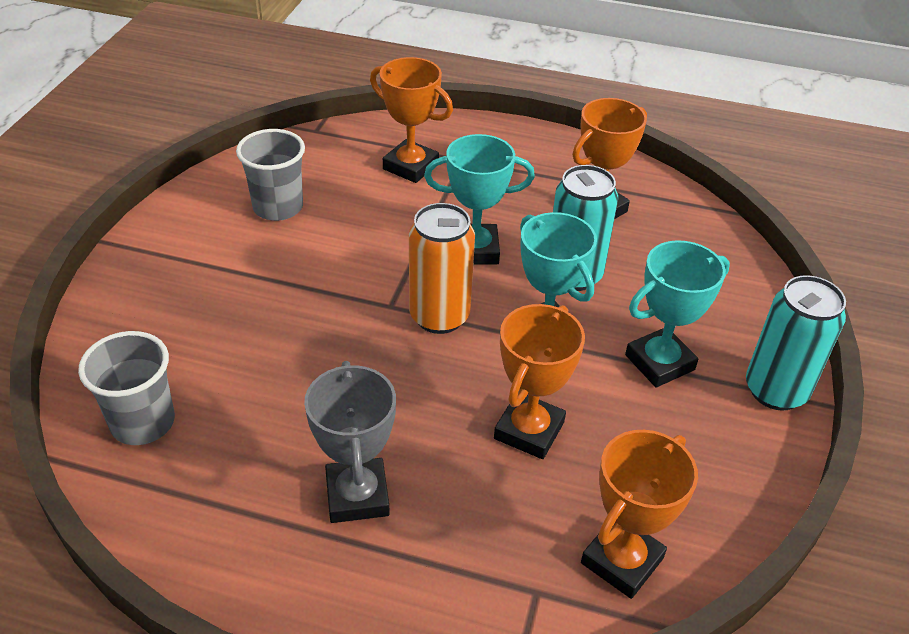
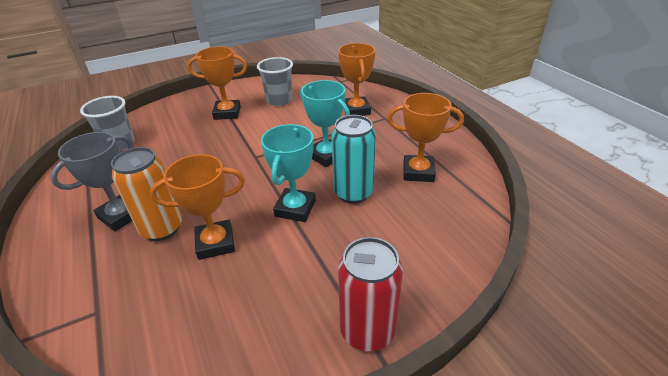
camera: 50 degrees right, 5 degrees down
(439, 316) = (265, 172): orange can -> orange can (162, 228)
(622, 560) = (144, 335): orange trophy -> orange trophy (227, 113)
(659, 362) = (326, 262): turquoise trophy -> none
(775, 390) = (367, 330): turquoise can -> red can

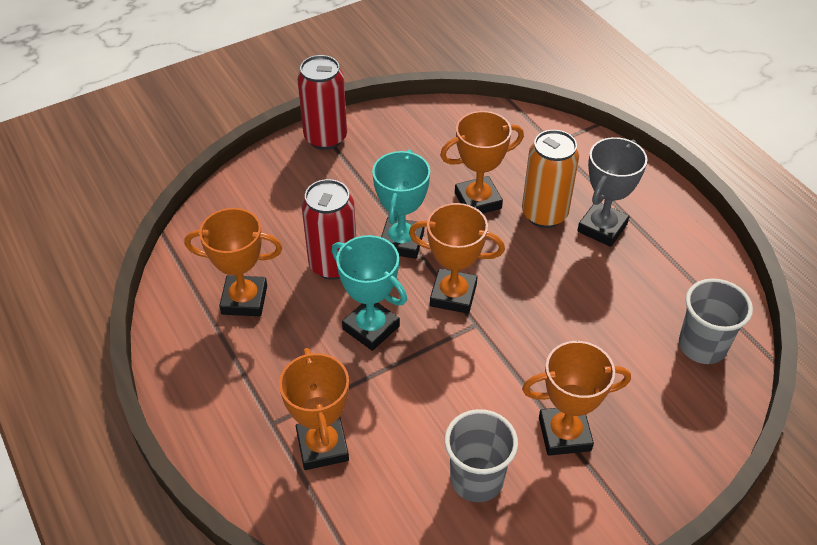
camera: 175 degrees right, 10 degrees up
(265, 172) = (453, 295): none -> orange trophy
(353, 193) = (333, 264): turquoise can -> red can

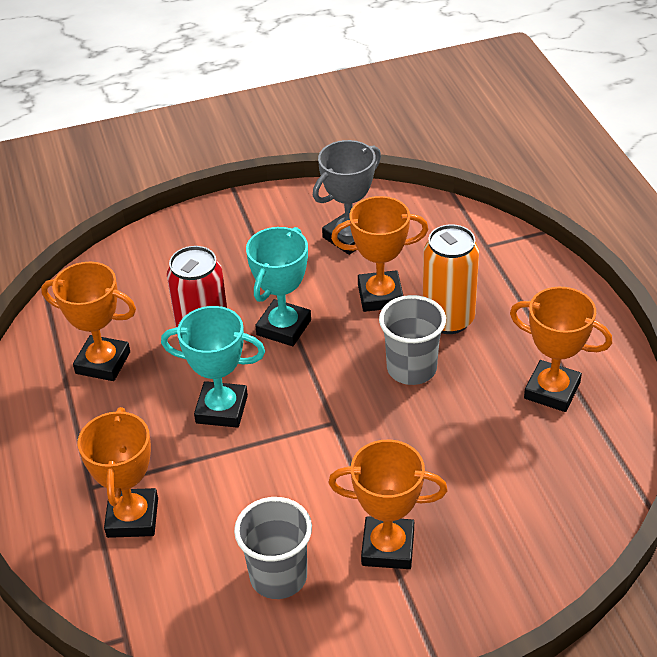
camera: 15 degrees right, 5 degrees down
(325, 138) = (240, 211): red can -> none
(371, 328) = (222, 409): turquoise trophy -> turquoise trophy turned 45 degrees counterclockwise
(453, 295) = (319, 389): orange trophy -> orange trophy (552, 391)
(602, 228) = (507, 342): grey trophy -> grey trophy (349, 237)
(702, 346) = (574, 482): grey cup -> grey cup (411, 369)

